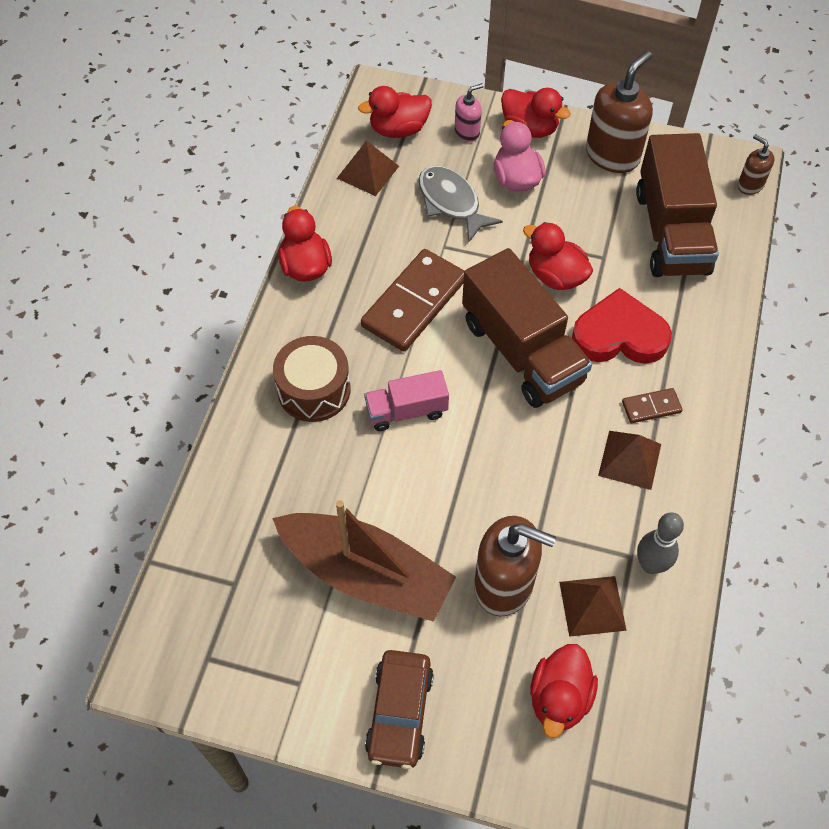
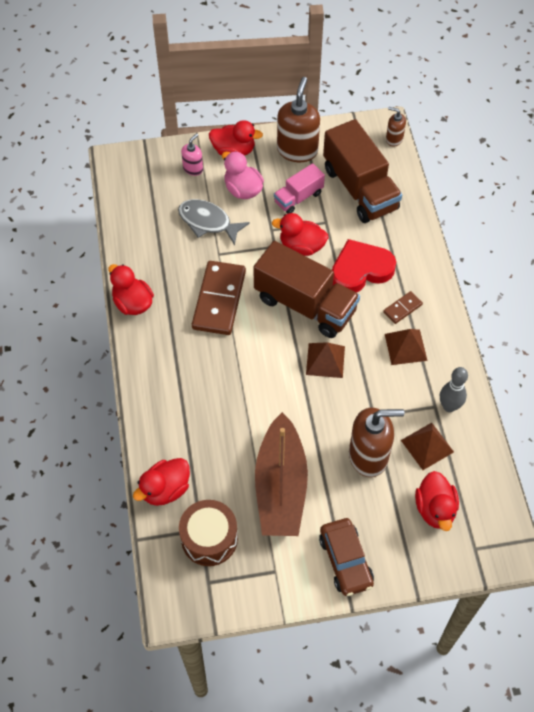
camera: 25 degrees left, 0 degrees up
(314, 390) = (184, 384): brown drum -> brown drum (209, 538)
(366, 574) = (280, 486): brown boat -> brown boat turned 90 degrees clockwise
(368, 172) = (140, 221): brown pyramid -> brown pyramid (325, 360)
(398, 129) = (145, 183): red duck -> red duck (165, 489)
(406, 411) = (251, 373): pink truck -> pink truck (298, 197)

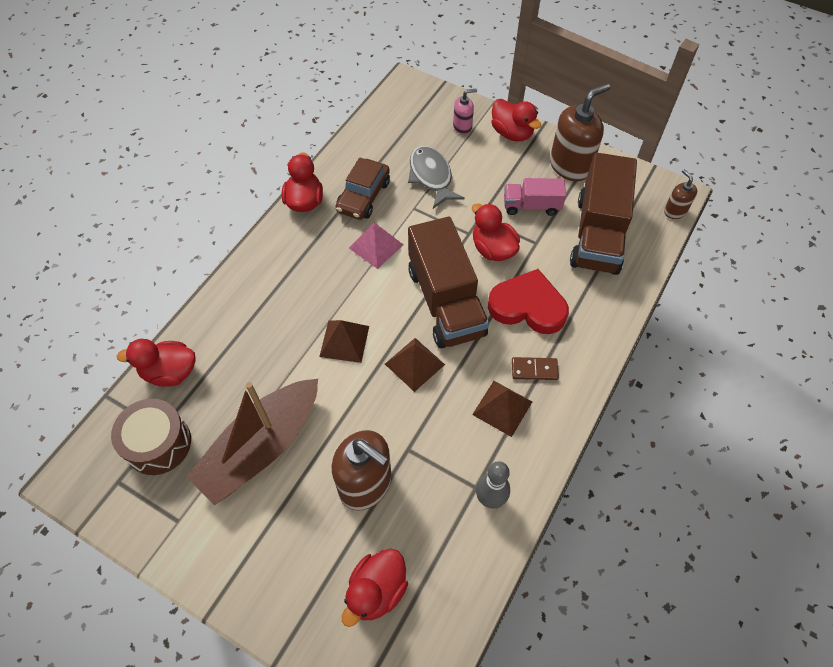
camera: 40 degrees right, 0 degrees up
(219, 300) = (376, 246): brown domino -> pink pyramid
(243, 190) = (488, 169): pink duck -> none
(345, 560) = (245, 567): brown car -> brown car (363, 196)
(427, 446) = (430, 520): brown pyramid -> brown pyramid (344, 341)

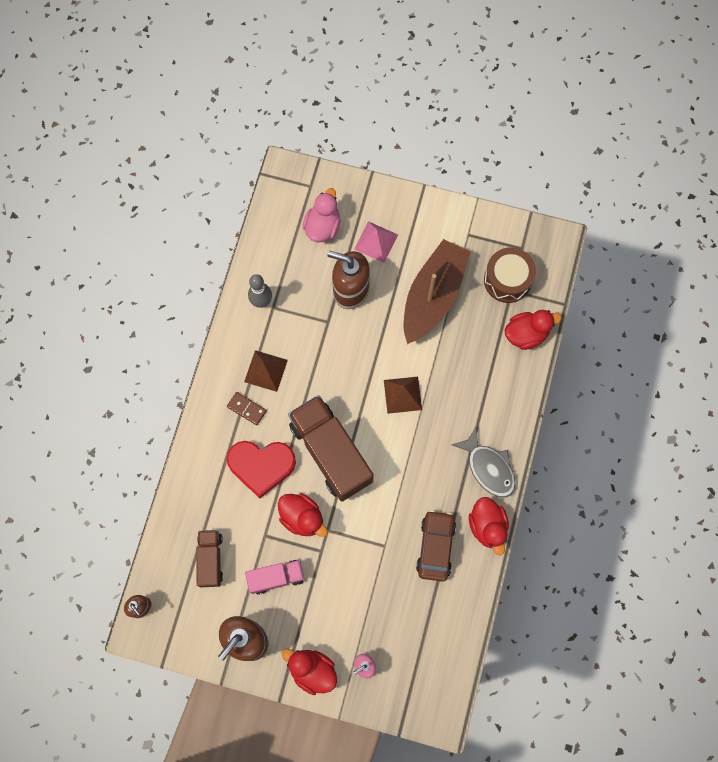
camera: 165 degrees right, 15 degrees up
(376, 246) = (406, 493): pink pyramid -> pink pyramid (376, 242)
(376, 590) = (322, 226): red duck -> pink duck
(414, 364) = (341, 389): brown pyramid -> none
(431, 176) = (378, 589): grey fish -> grey fish (488, 468)
(534, 369) = (246, 409): brown domino -> brown domino turned 45 degrees clockwise
(597, 234) = (210, 560): brown truck -> brown truck, size x0.54

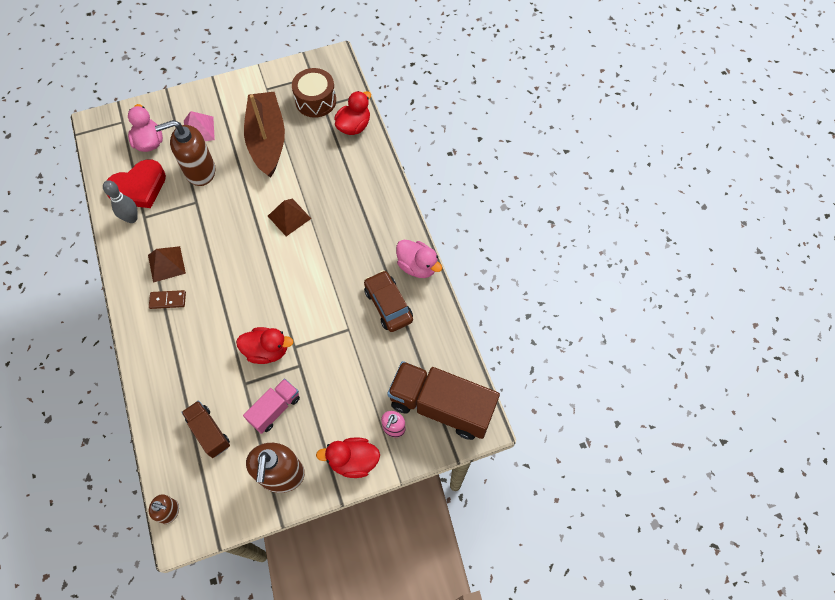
camera: 35 degrees left, 10 degrees down
(261, 466) = (207, 334): red heart -> red heart (138, 188)
(331, 452) = (259, 290): brown truck -> brown truck (441, 406)
(487, 526) = (417, 266): red duck -> pink duck
(488, 468) = (389, 227): grey fish -> none

